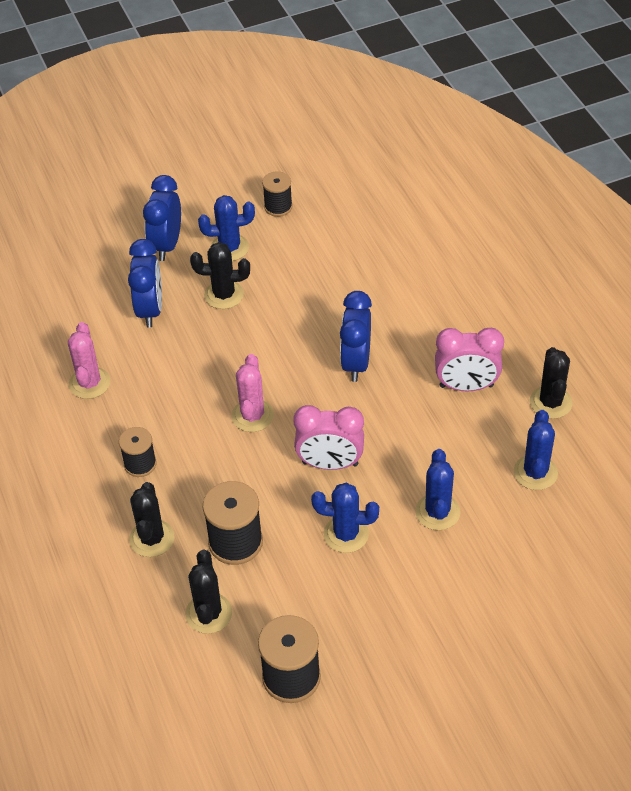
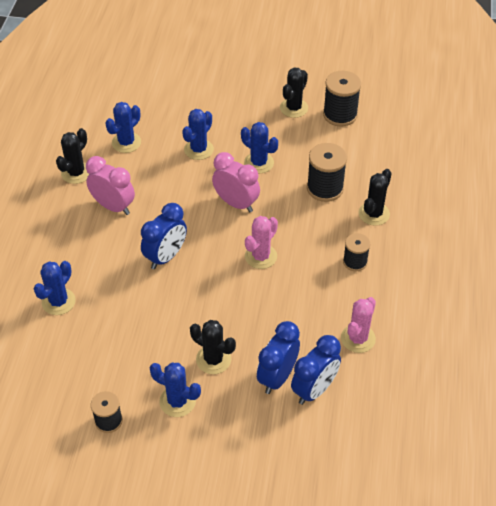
camera: 150 degrees left, 0 degrees up
(167, 245) = (225, 434): blue clock -> blue clock (314, 389)
(208, 613) = (364, 161): black cactus -> black cactus (294, 108)
(421, 269) = (58, 302): none -> blue cactus

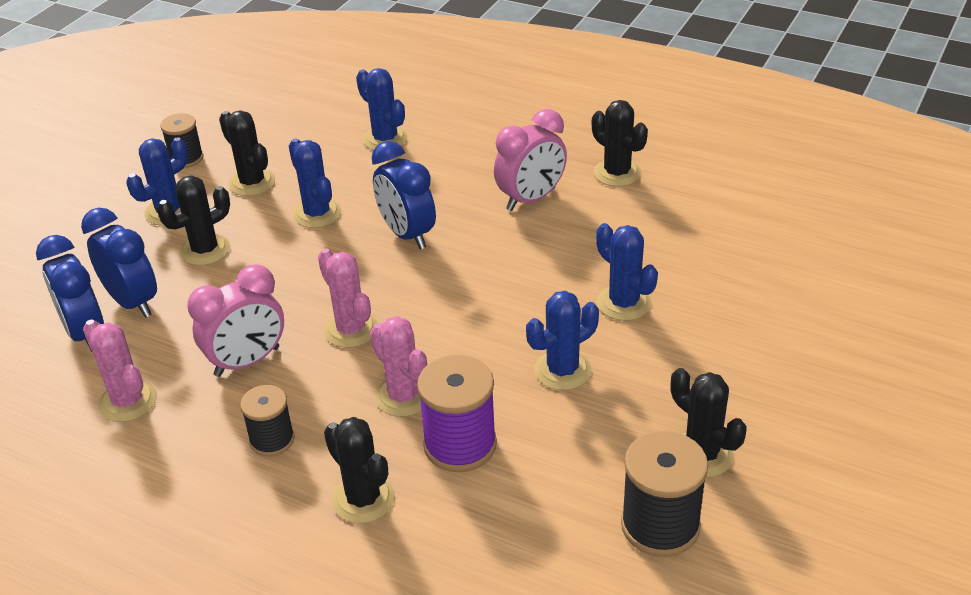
camera: 110 degrees right, 10 degrees down
(126, 142) = (668, 227): blue cactus -> blue cactus (317, 214)
(130, 363) = (252, 183): none -> black cactus
(236, 203) = (477, 324): pink clock -> pink clock (247, 362)
(302, 218) = (403, 396): none -> pink cactus
(325, 188) = (460, 445): black spool -> purple spool

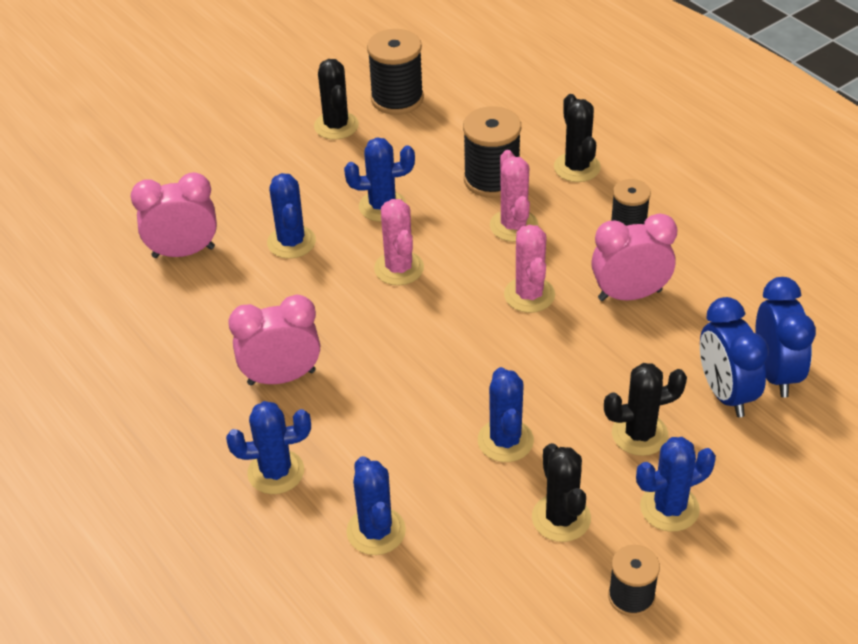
camera: 155 degrees left, 5 degrees up
(128, 401) = (740, 292): pink cactus -> pink cactus (399, 268)
(407, 234) = (427, 379): blue clock -> none
(460, 445) = (491, 180): purple spool -> black spool
(483, 146) = (276, 472): none -> blue cactus
(617, 173) = (174, 378): black cactus -> none
(717, 261) = (183, 252): none -> pink clock

